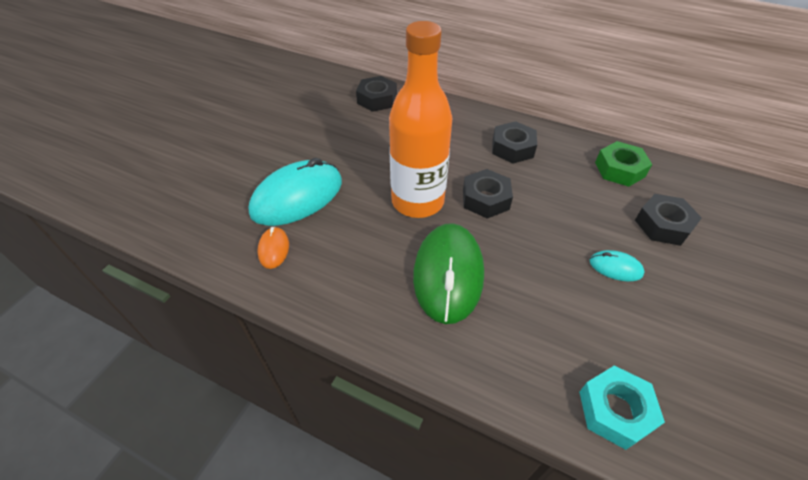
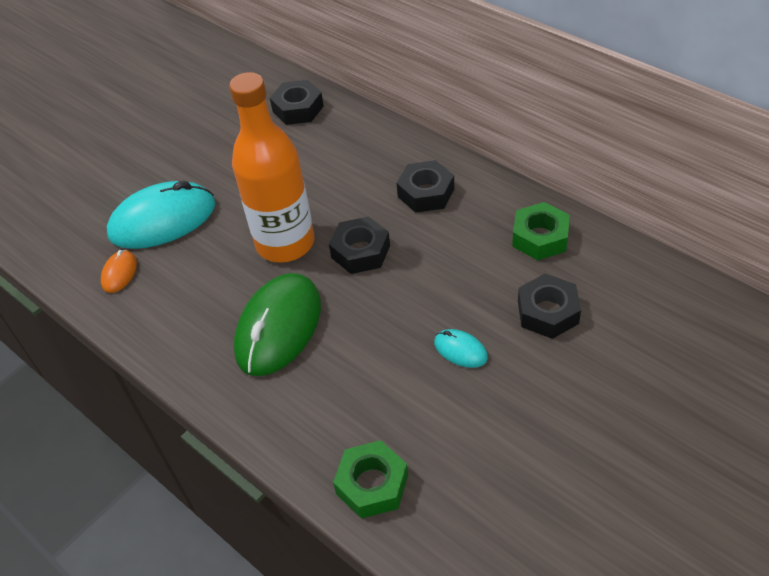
camera: 20 degrees right, 0 degrees up
(615, 410) = (372, 484): turquoise nut -> green nut

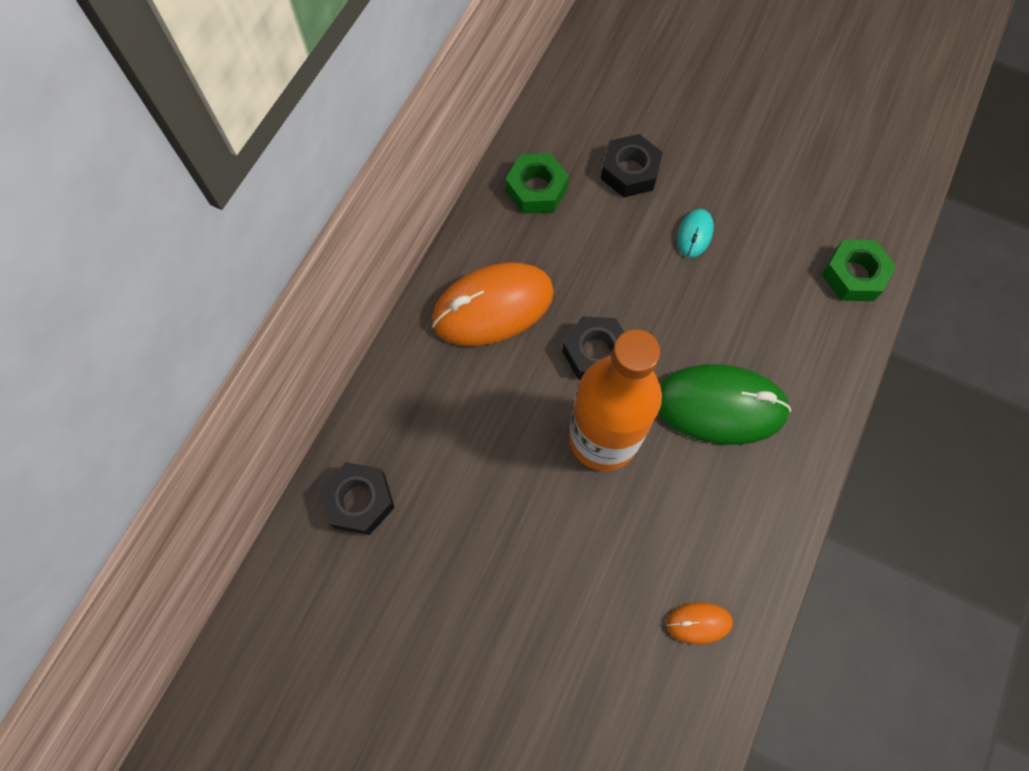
camera: 110 degrees left, 20 degrees up
(163, 220) = (601, 606): turquoise mouse -> none
(426, 193) = (493, 307): black nut -> orange mouse

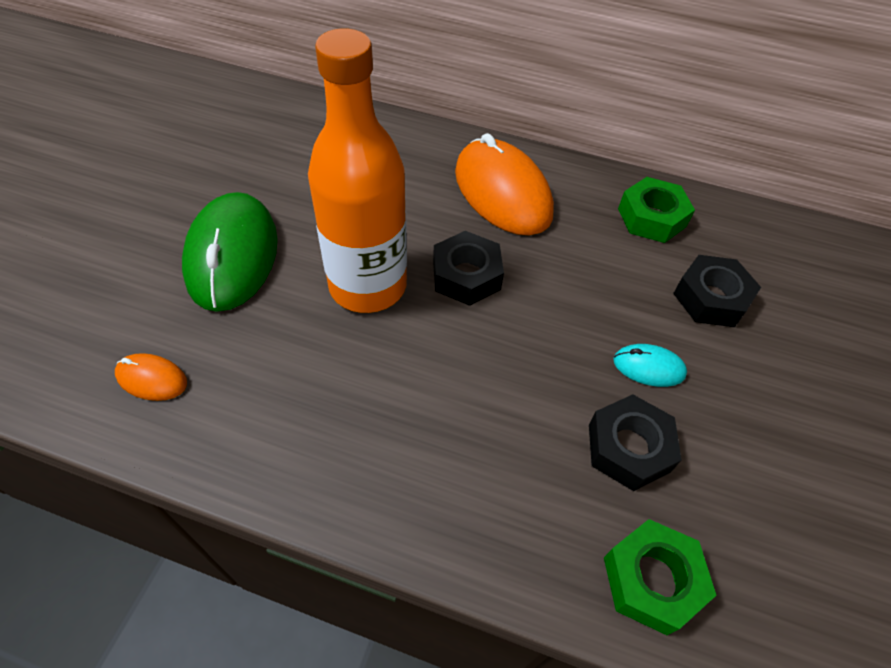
camera: 80 degrees right, 15 degrees down
(360, 500) = (300, 123): black nut -> black nut (628, 448)
(698, 623) = (152, 379): orange mouse -> orange mouse turned 60 degrees counterclockwise
(719, 406) = (416, 398): green mouse -> green mouse (232, 255)

